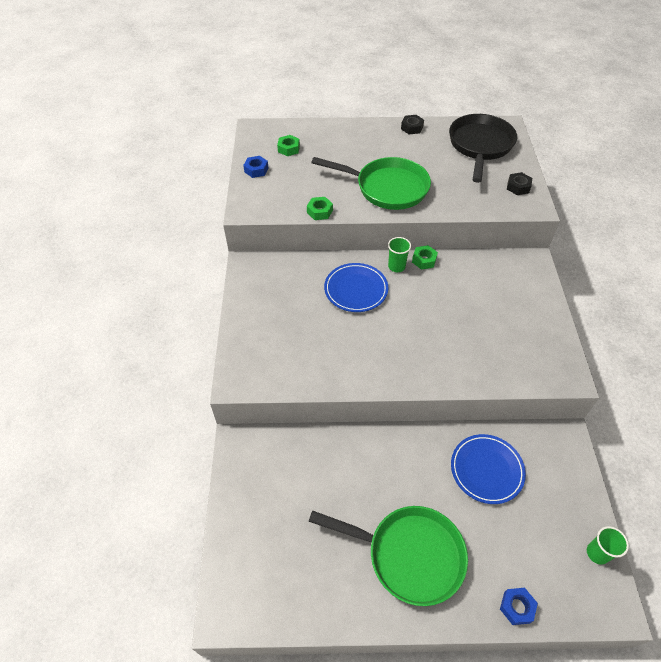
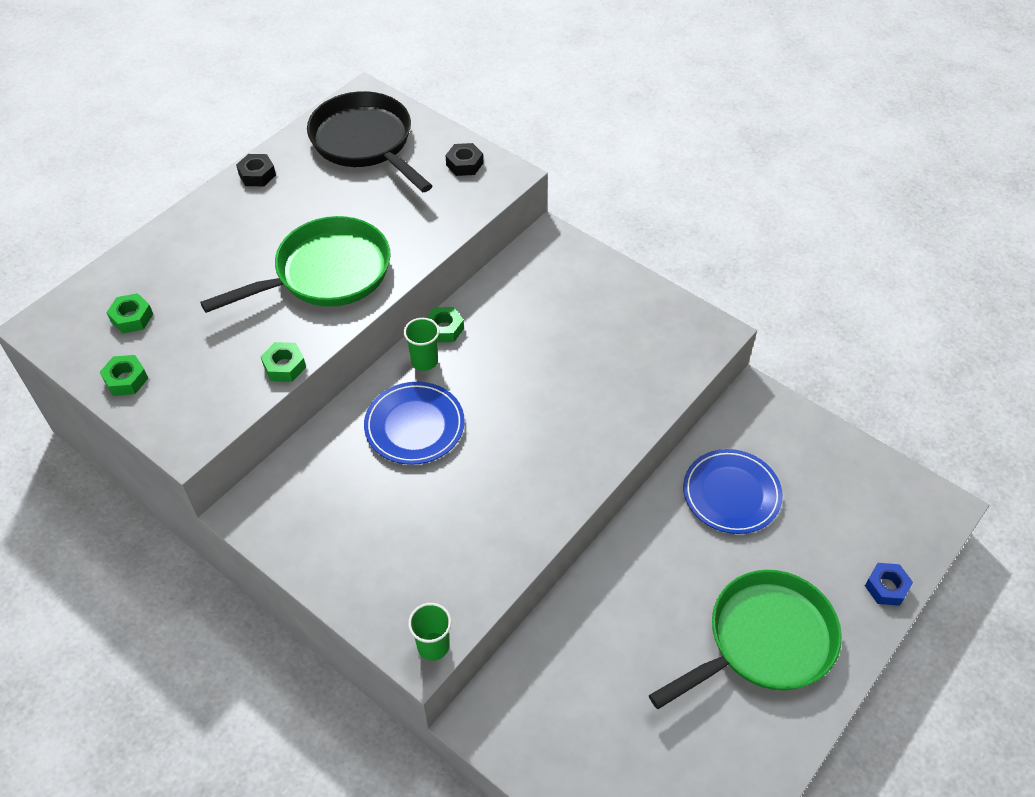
camera: 50 degrees left, 0 degrees up
(256, 170) = (126, 379): blue nut -> green nut
(597, 553) = (886, 476): green cup -> green cup (433, 646)

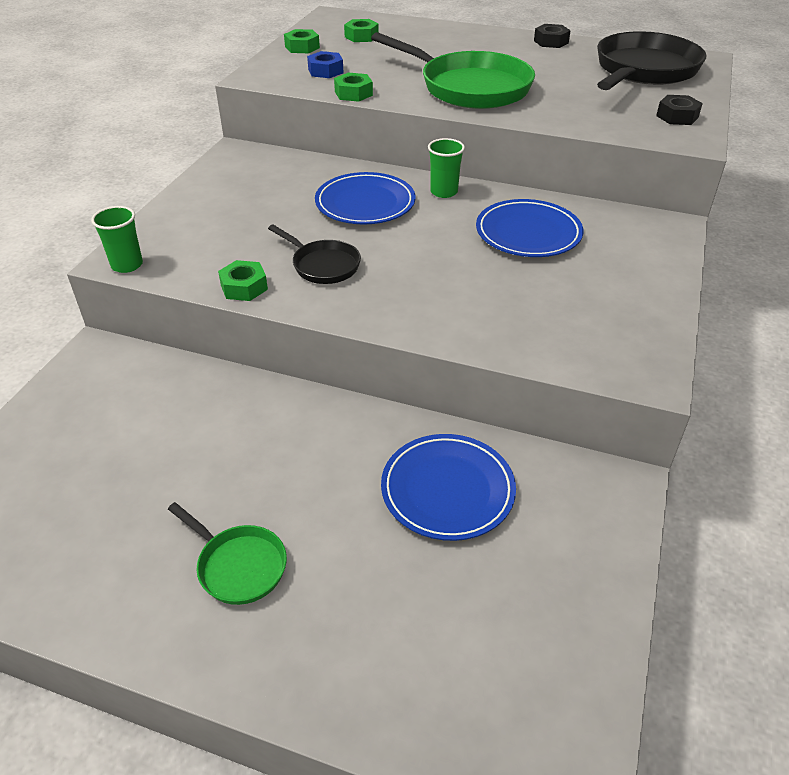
camera: 70 degrees right, 10 degrees down
(444, 329) = (491, 193): green nut -> green nut (244, 287)
(504, 485) = (323, 265): none -> black pan
(519, 328) = (528, 233): none -> blue plate
(764, 641) = (238, 566): green pan -> green pan, size x0.51
(886, 587) = (374, 709): blue nut -> blue nut (325, 71)

